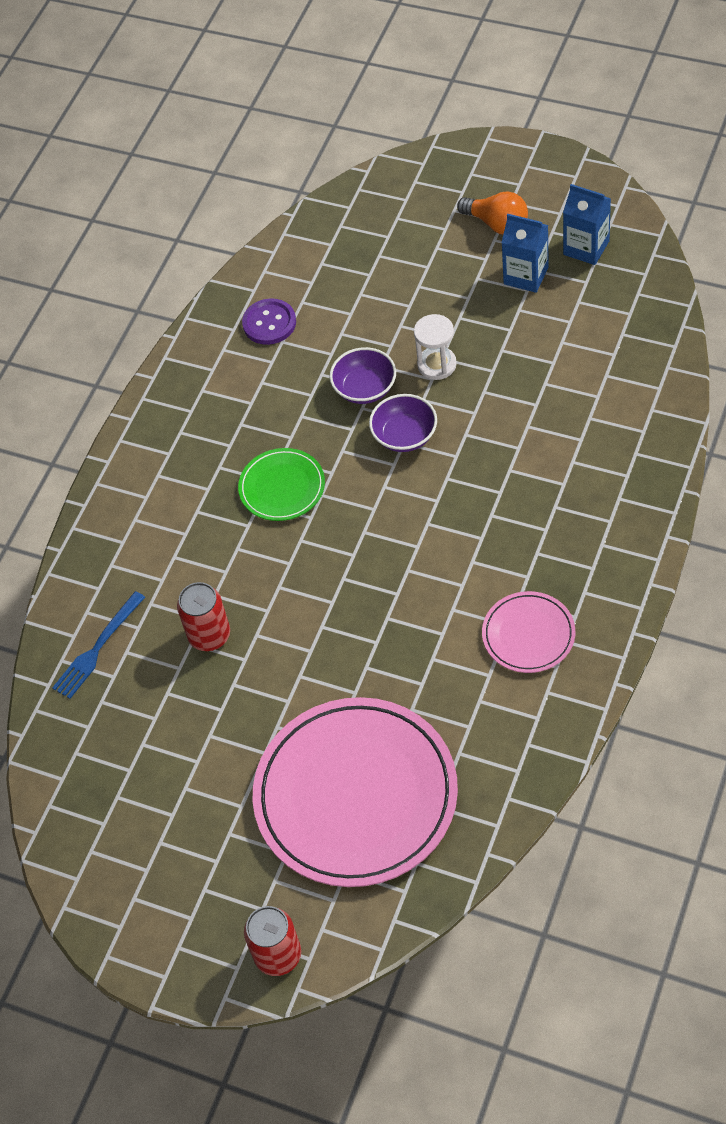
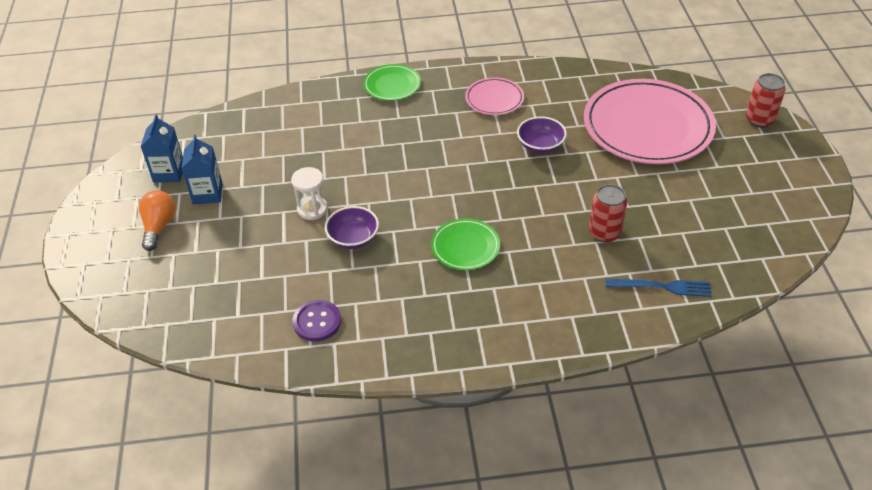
camera: 125 degrees left, 10 degrees down
(404, 435) = (383, 202): purple bowl -> purple bowl (540, 146)
(632, 524) = (392, 85): none -> green plate

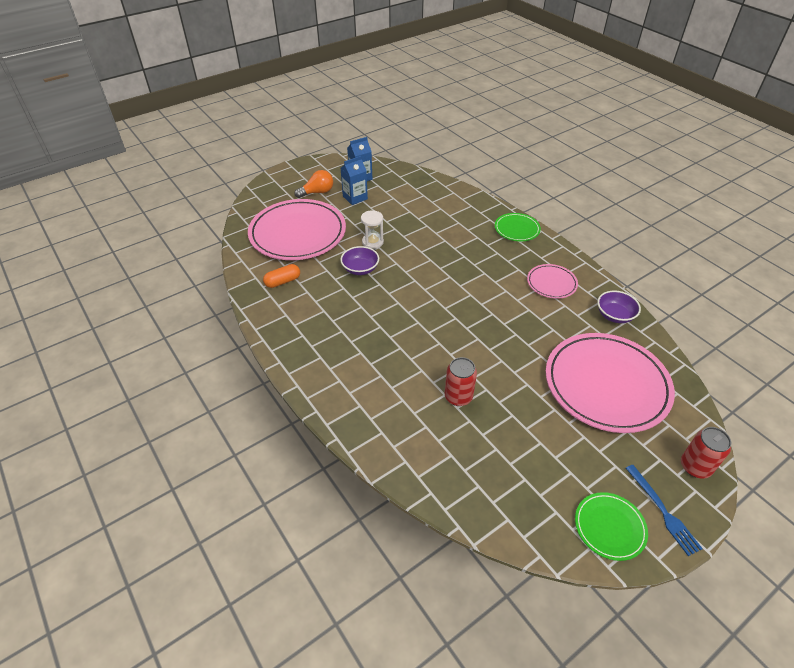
camera: 60 degrees right, 0 degrees up
(231, 276) = (298, 233): none -> pink plate
(317, 322) = (283, 281): purple button -> orange capsule
(465, 247) = (389, 324): green plate -> green plate (609, 527)
(540, 146) = (523, 326): purple bowl -> purple bowl (614, 315)
(662, 287) = (424, 453): blue fork -> blue fork (663, 511)

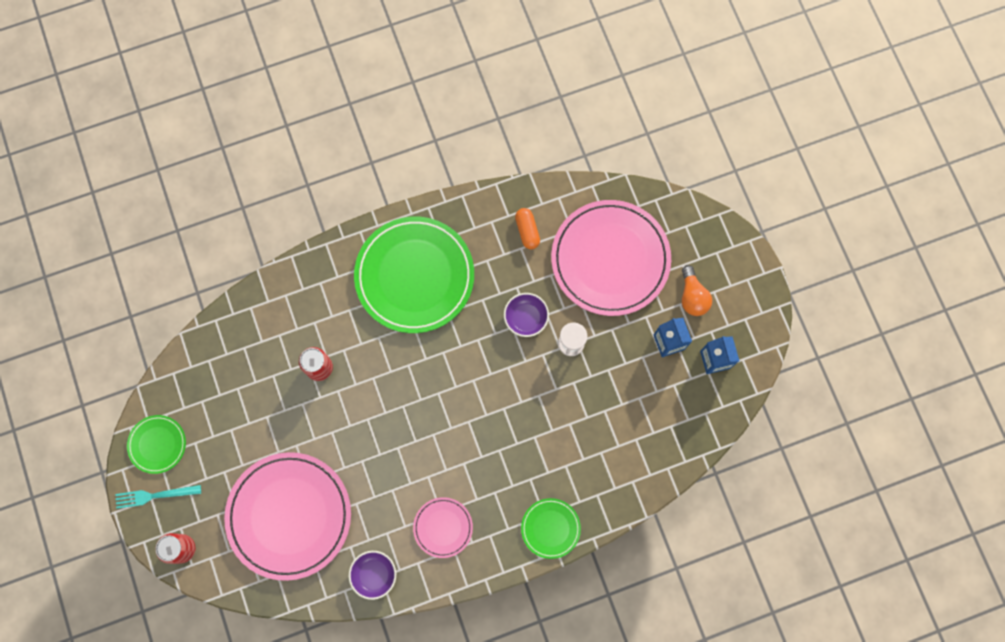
camera: 105 degrees right, 30 degrees up
(343, 345) = (414, 276): none -> green plate
(663, 511) = (155, 495): blue fork -> turquoise fork

